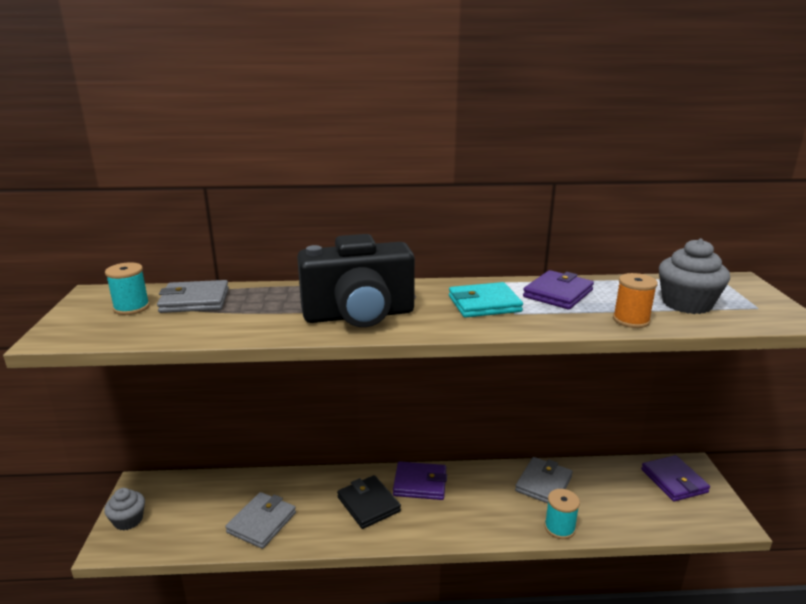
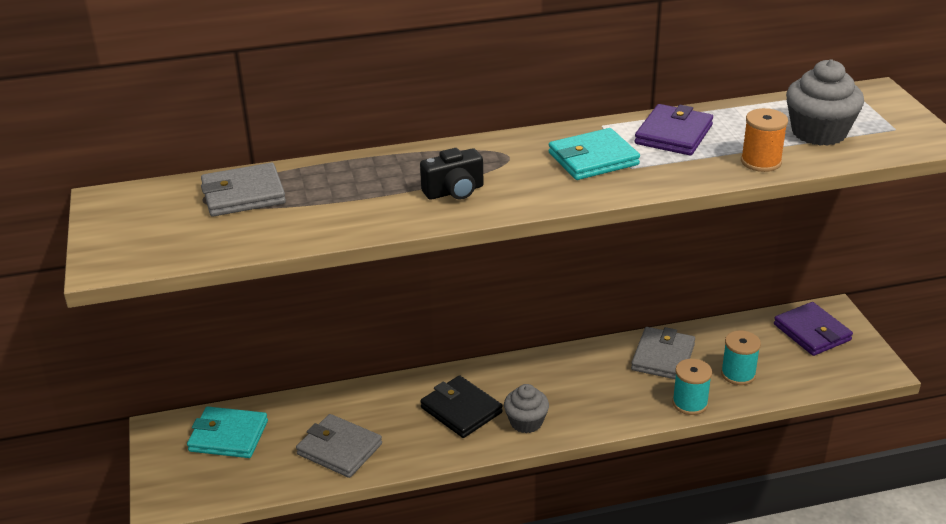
camera: 10 degrees left, 10 degrees up
(128, 520) = (171, 471): grey cupcake -> grey cupcake (526, 422)
(131, 307) = (171, 213): turquoise spool -> turquoise spool (738, 374)
(184, 498) = (228, 436): none -> turquoise wallet
(262, 522) = (339, 449): grey wallet -> grey wallet turned 75 degrees counterclockwise
(359, 315) = (454, 191): black camera -> black camera, size x0.46
(420, 483) = (516, 377): purple wallet -> none

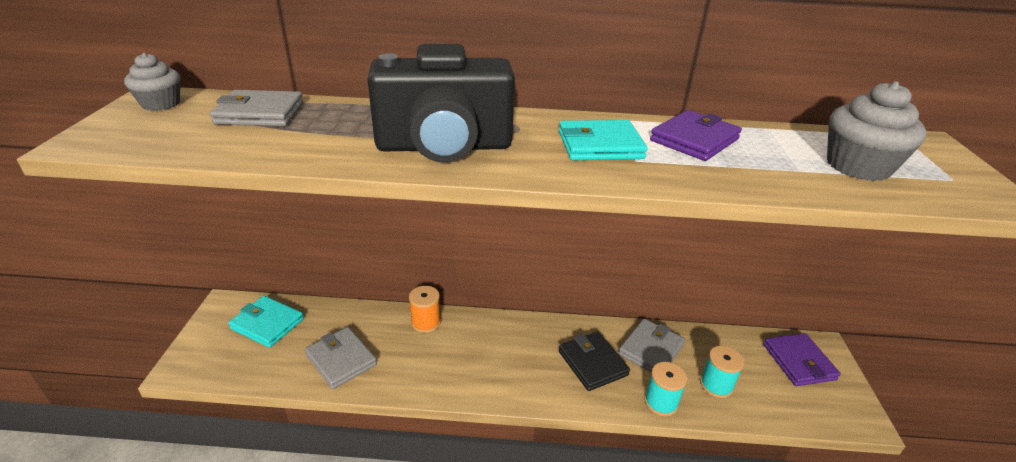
camera: 15 degrees right, 0 degrees up
(454, 191) = (444, 147): black camera -> black camera, size x2.16
(461, 410) = (456, 352): black wallet -> black wallet (592, 363)
(526, 422) = (505, 379): grey cupcake -> grey cupcake (161, 104)
(761, 162) = (783, 181): orange spool -> orange spool (426, 322)

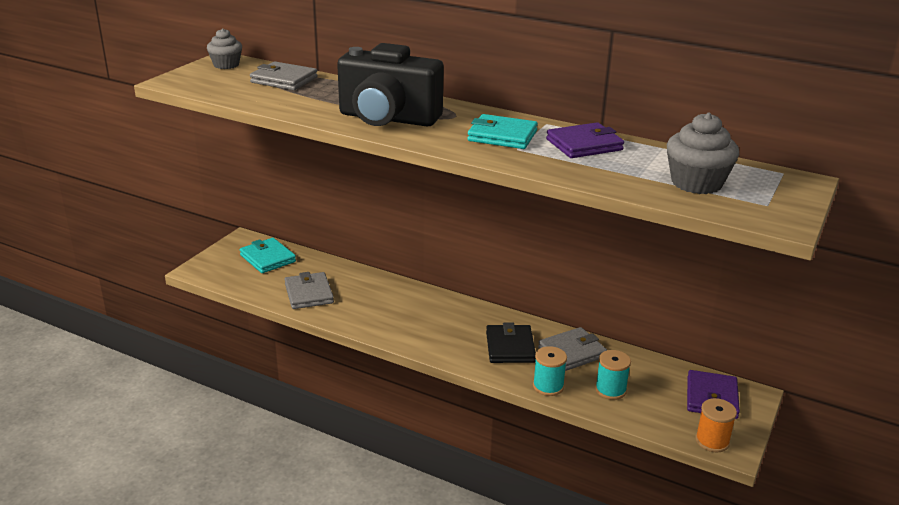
camera: 25 degrees right, 5 degrees down
(426, 322) = (389, 286): orange spool -> orange spool (712, 441)

